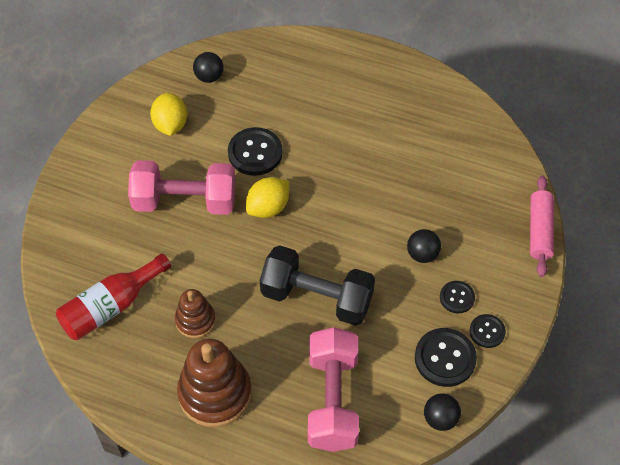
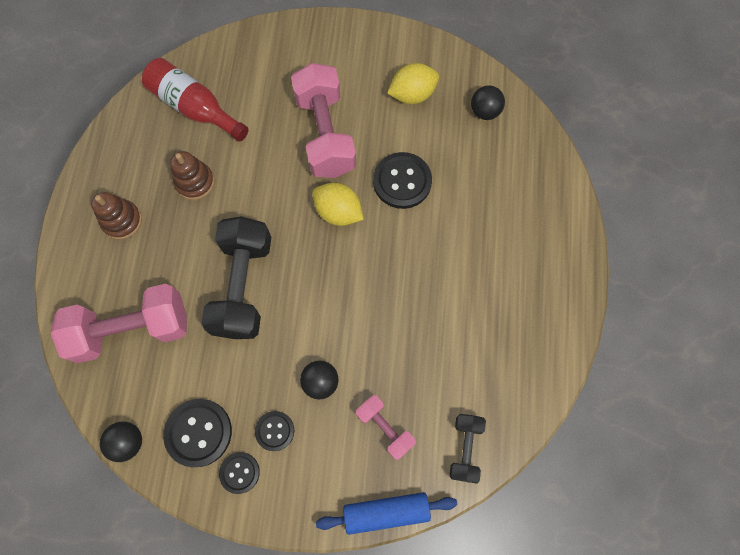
camera: 75 degrees right, 15 degrees up
(215, 393) = (122, 221): brown stacking toy -> brown stacking toy, size x0.57
(472, 216) = (385, 427): none -> pink dumbbell
(501, 166) = (465, 448): none -> black dumbbell
(540, 231) = (386, 512): pink rolling pin -> blue rolling pin

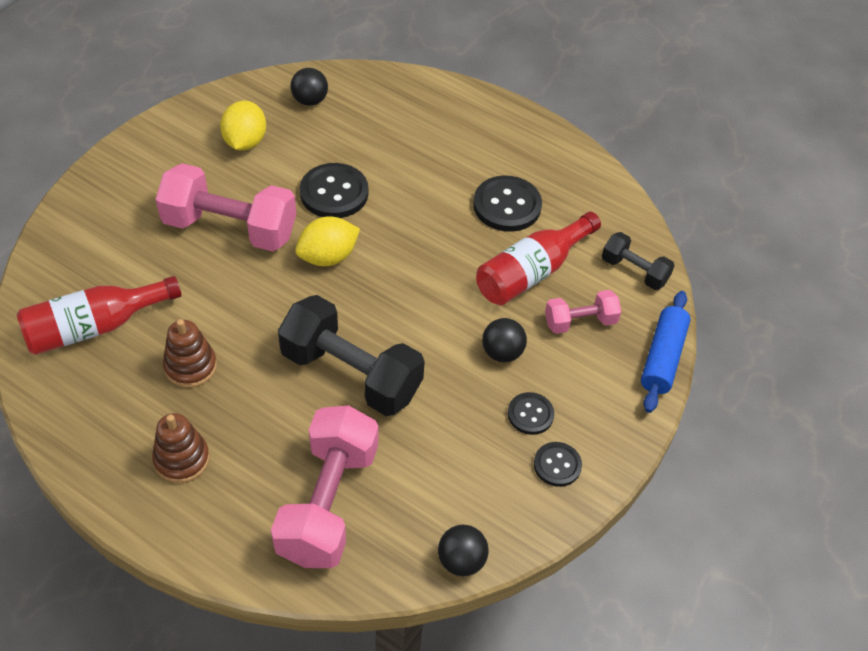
camera: 65 degrees left, 20 degrees down
(198, 432) = (491, 485): black button -> black button (507, 205)
(413, 366) = (531, 272): none -> red bottle

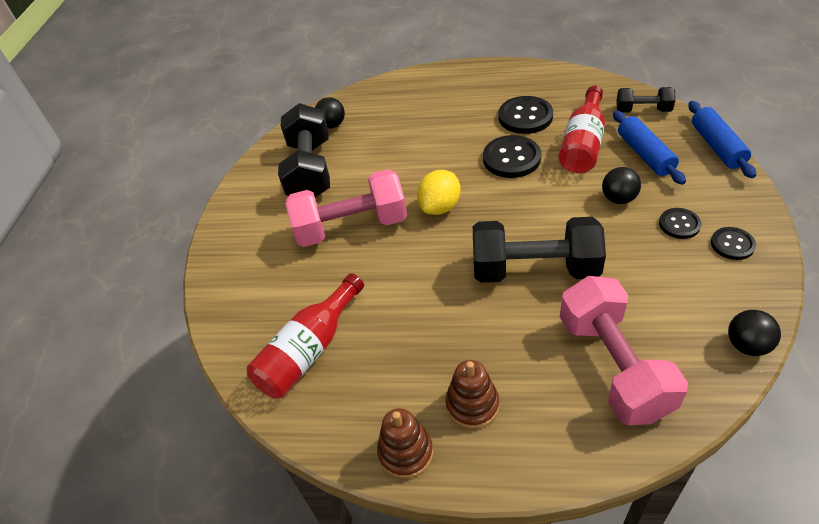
camera: 20 degrees left, 5 degrees down
(190, 366) = (412, 333): brown stacking toy -> brown stacking toy (405, 452)
(245, 142) = (310, 170): yellow lemon -> black dumbbell
(334, 193) = (404, 168): black button -> black button (511, 158)
(580, 322) = (644, 154): pink dumbbell -> blue rolling pin

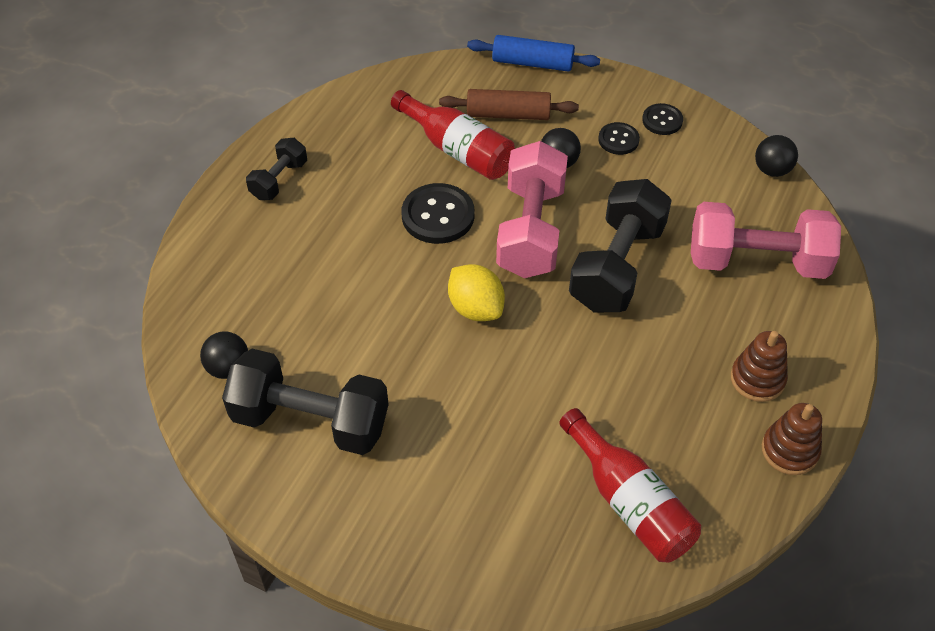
camera: 75 degrees left, 5 degrees up
(351, 227) = (454, 405): pink dumbbell -> pink dumbbell (530, 230)
(525, 117) = (373, 174): black button -> none
(643, 110) = (439, 82): black dumbbell -> black dumbbell (279, 180)
(644, 154) = (508, 114): blue rolling pin -> brown rolling pin

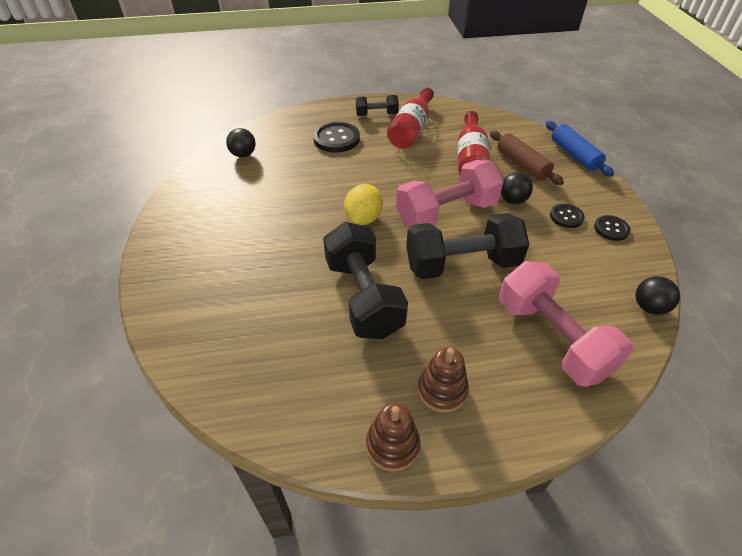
camera: 55 degrees right, 5 degrees down
(310, 421) = (231, 195): black dumbbell -> black dumbbell (363, 297)
(438, 215) = (415, 174): black button -> black button (336, 139)
(629, 502) = (272, 361): red bottle -> red bottle (411, 130)

